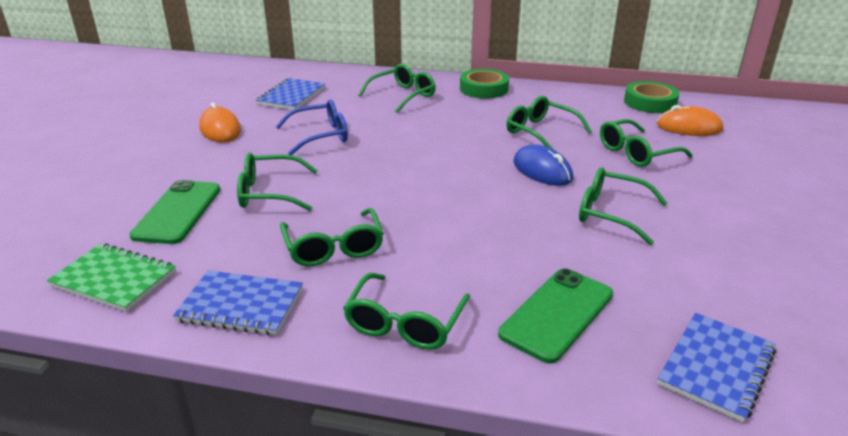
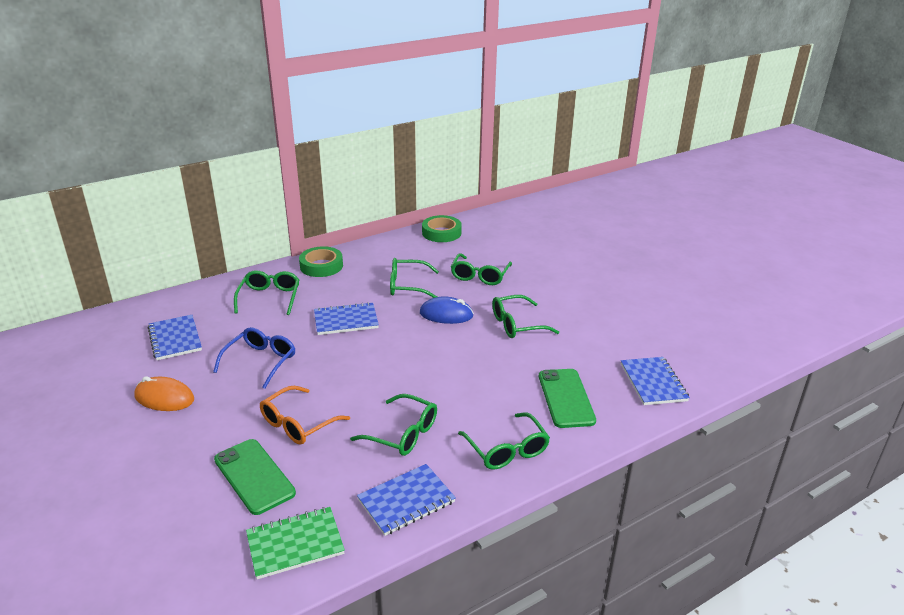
camera: 45 degrees left, 0 degrees up
(270, 193) = (298, 423): green glasses -> orange glasses
(437, 136) = (346, 320): none -> blue notebook
(689, 127) = (485, 243): orange mouse -> none

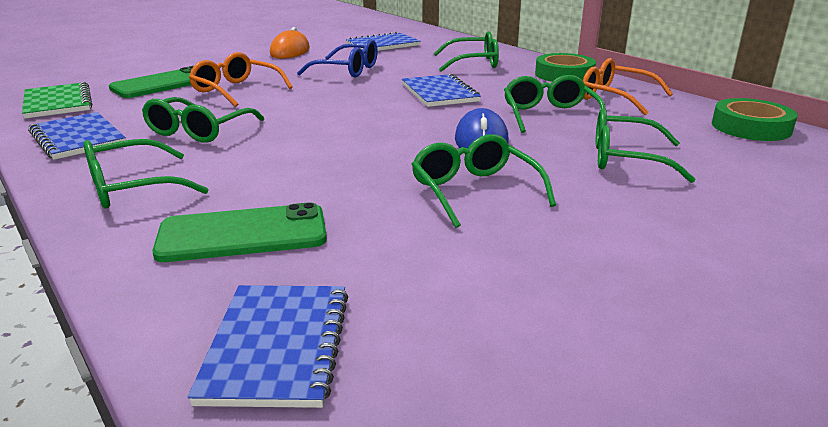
camera: 85 degrees right, 5 degrees down
(380, 258) = (616, 98): none -> orange glasses
(653, 382) = (277, 346): blue notebook -> blue notebook turned 75 degrees counterclockwise

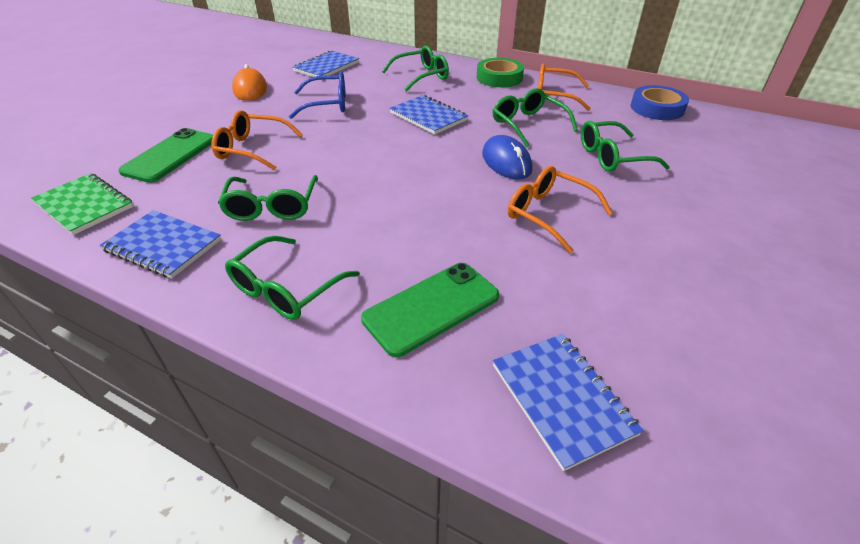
camera: 25 degrees left, 15 degrees up
(475, 192) = (549, 215): green glasses -> orange glasses
(751, 127) = (657, 108): green tape -> blue tape

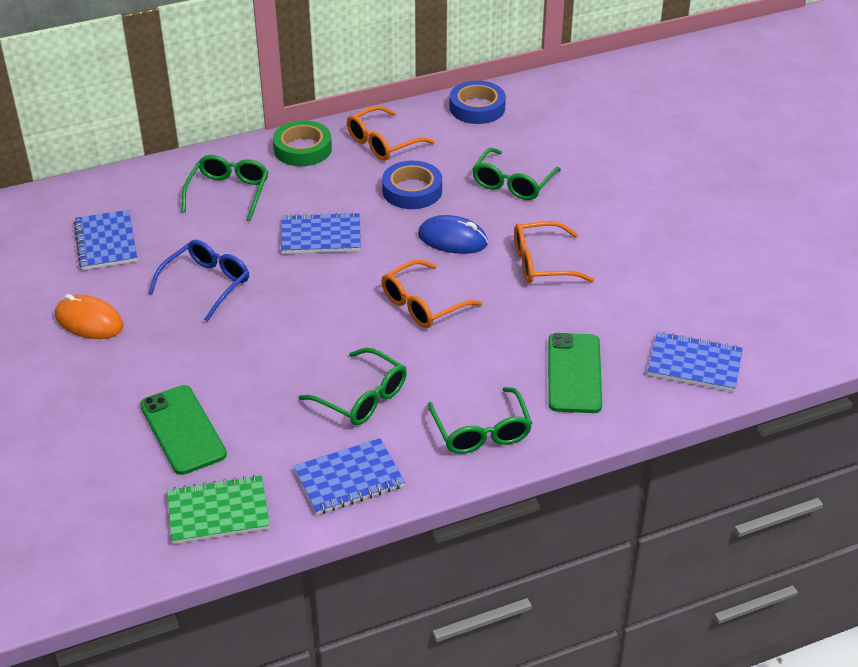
camera: 50 degrees left, 0 degrees up
(253, 149) = (241, 371): orange glasses -> orange glasses (423, 304)
(528, 125) = (412, 190): green glasses -> blue tape

